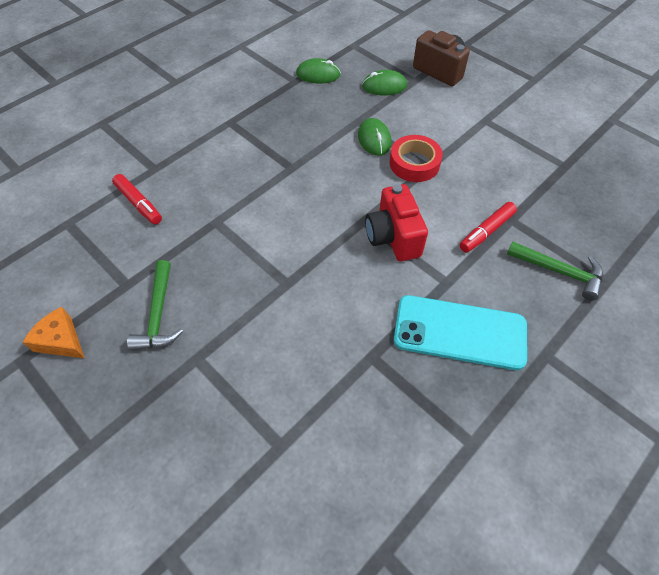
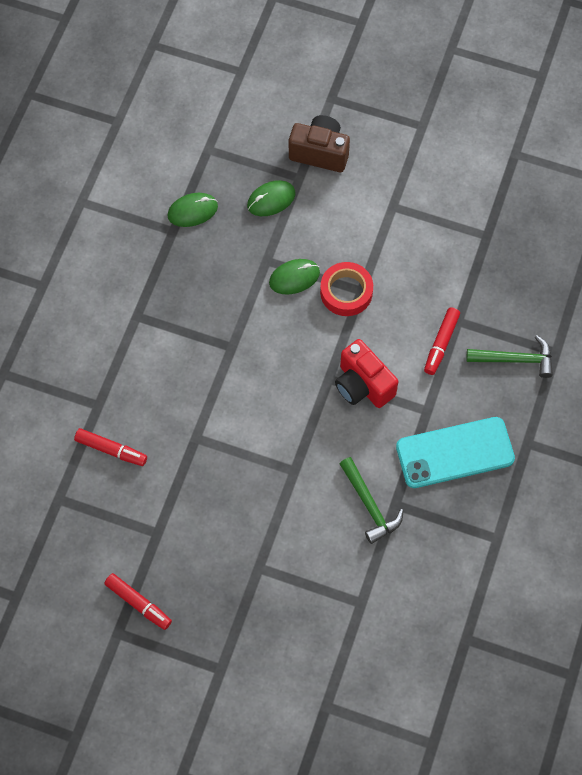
camera: 25 degrees left, 10 degrees up
(61, 340) = (138, 603): orange cheese -> red marker
(158, 314) = (203, 546): green hammer -> green hammer (369, 505)
(374, 139) = (294, 277): green mouse -> green mouse turned 75 degrees counterclockwise

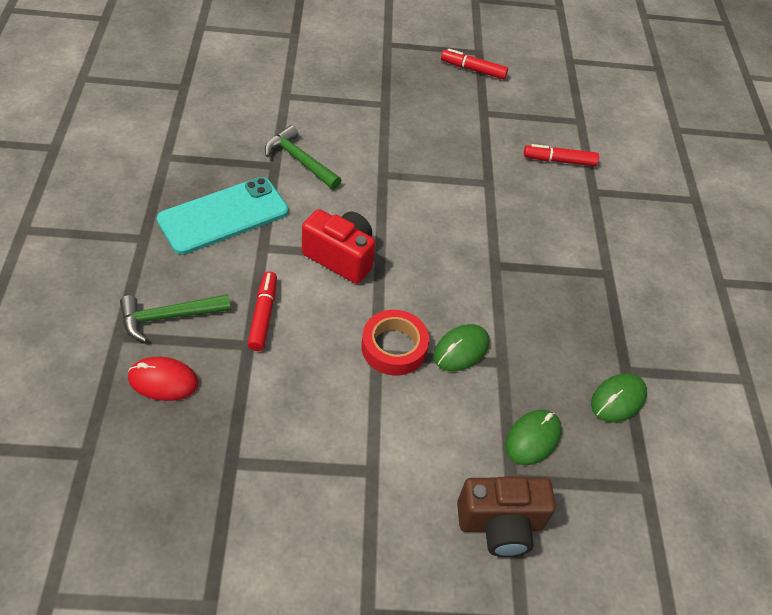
camera: 155 degrees right, 15 degrees down
(526, 306) = (163, 381): none -> red mouse

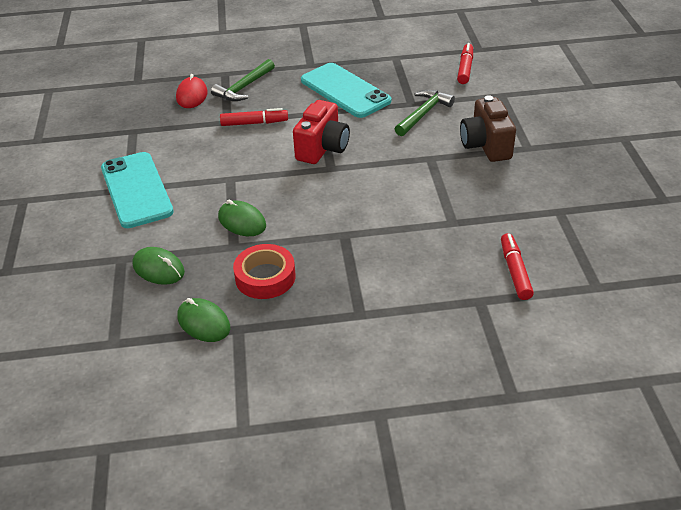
camera: 90 degrees right, 10 degrees down
(169, 317) = (244, 87): green hammer -> green hammer turned 120 degrees counterclockwise
(377, 459) = (136, 190): none -> turquoise phone
(394, 347) = (237, 186): red tape -> red tape (265, 277)
(473, 70) = (627, 198): red marker -> red marker (465, 68)
(500, 525) = (82, 255): brown camera -> brown camera (486, 146)

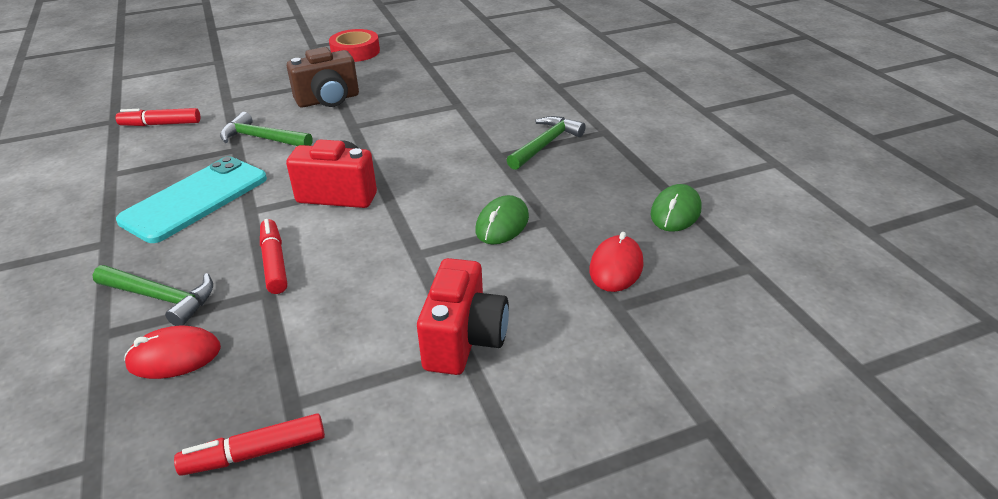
camera: 105 degrees left, 5 degrees down
(136, 190) = (464, 340): turquoise phone -> red camera
(158, 268) = (616, 267): green mouse -> red mouse
(265, 277) = (587, 189): red tape -> red tape (355, 52)
(351, 267) = (545, 144): none -> green hammer
(515, 271) = (514, 75): red marker -> red marker (255, 453)

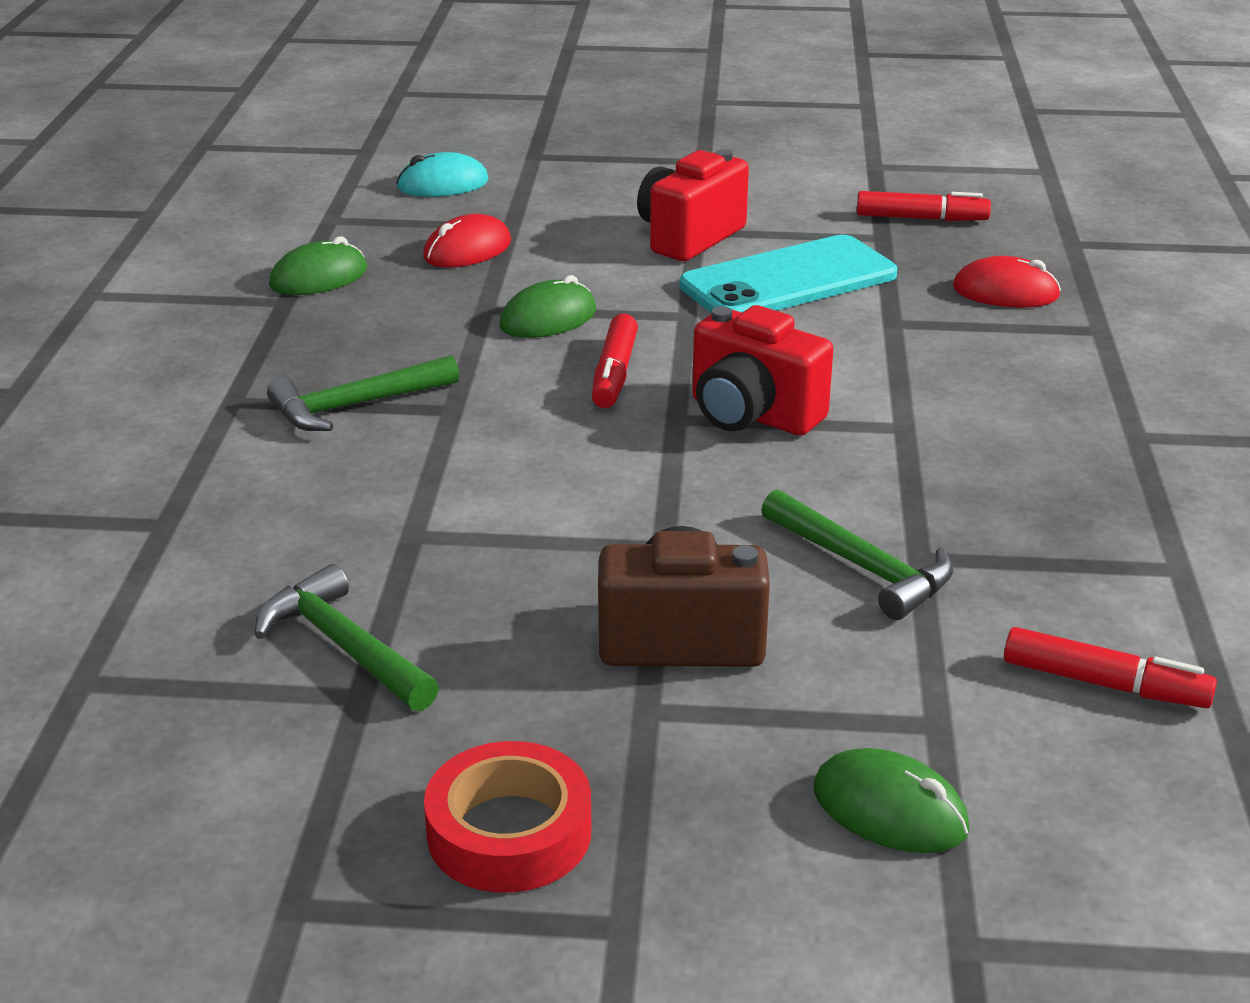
camera: 155 degrees left, 5 degrees down
(161, 298) = (1032, 347): green hammer -> green hammer (345, 647)
(195, 199) = (998, 469): turquoise phone -> turquoise phone (788, 280)
(242, 79) = (890, 809): none -> green mouse
(274, 263) = (878, 349): red marker -> red marker (614, 373)
(729, 341) = (442, 184): none -> turquoise mouse

